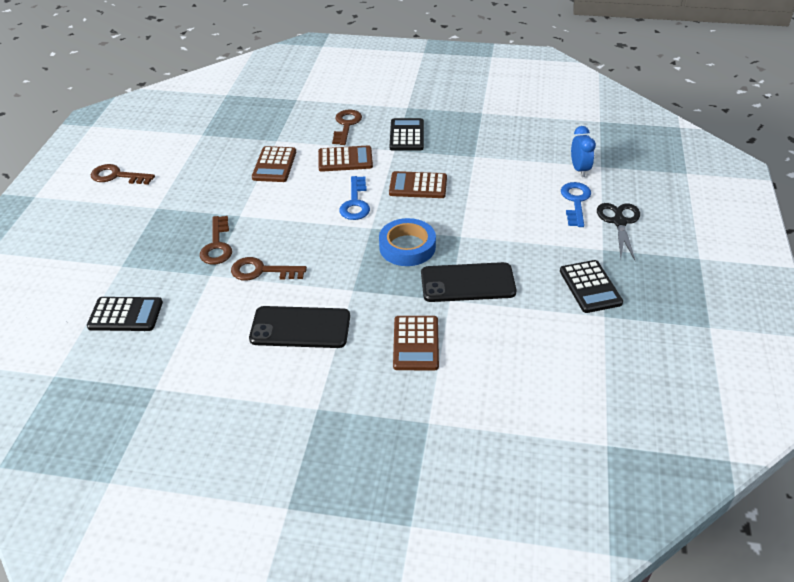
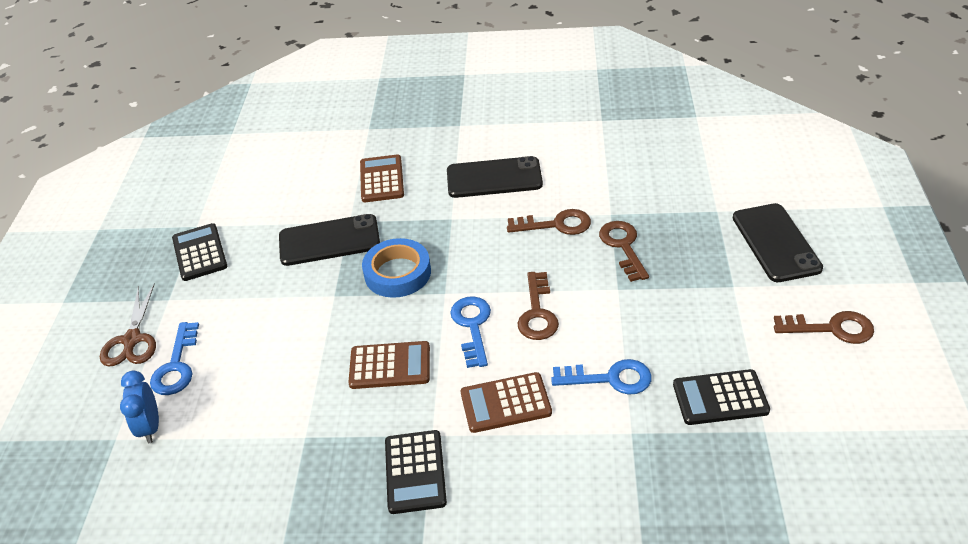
camera: 175 degrees right, 0 degrees up
(99, 233) = (776, 243): none -> black phone
(125, 315) = (672, 167): black calculator -> black calculator (720, 398)
(274, 165) = (610, 378): brown calculator -> blue key
(346, 125) = (524, 486): brown key -> brown key (537, 313)
(619, 222) = (132, 340): black scissors -> brown scissors

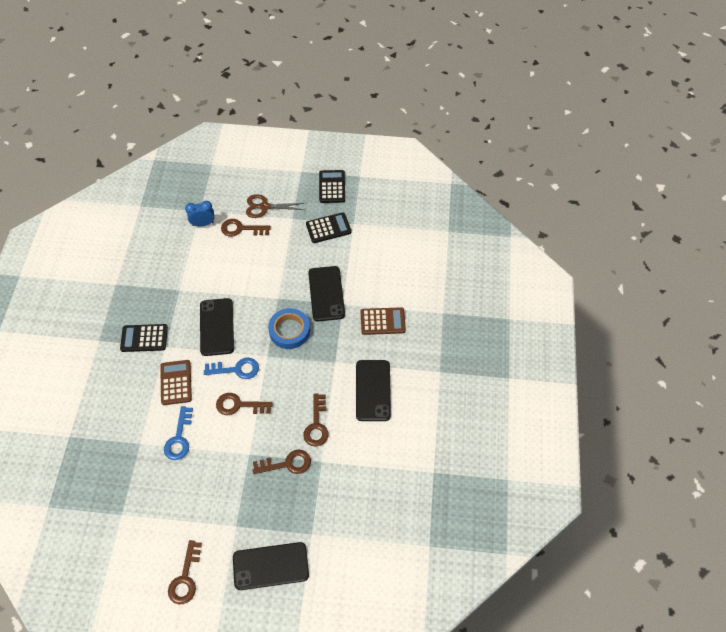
camera: 90 degrees right, 15 degrees up
(176, 366) = (241, 229): blue key -> brown key
(390, 366) = (216, 327): brown calculator -> black phone
(720, 398) = (150, 495): black calculator -> black calculator (332, 187)

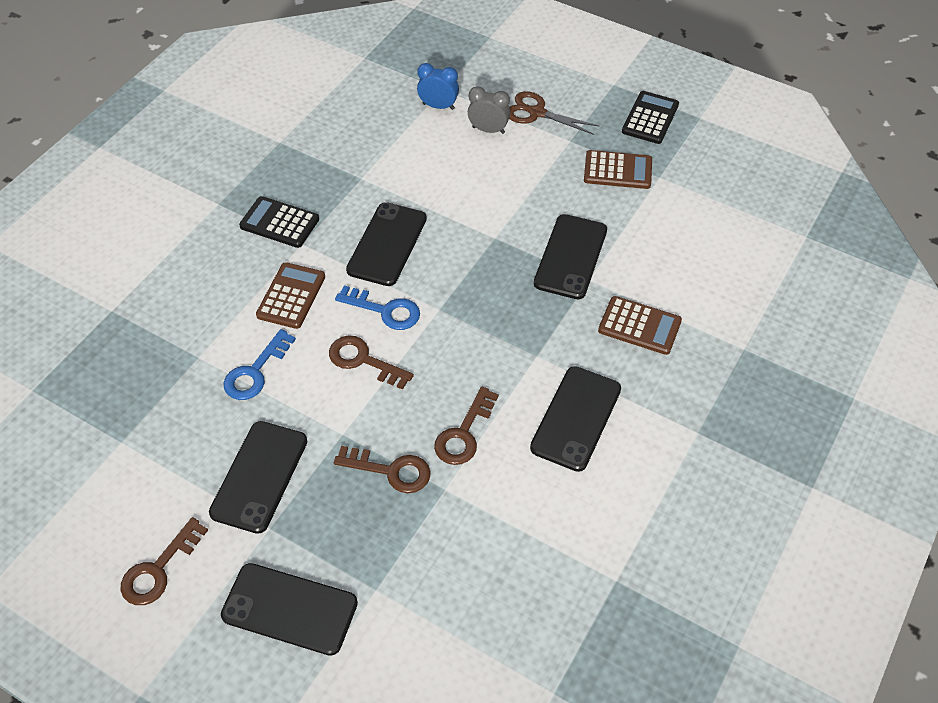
camera: 25 degrees right, 5 degrees down
(214, 499) = (259, 476): none -> black phone
(241, 229) = (488, 130): brown key -> grey clock
(289, 331) = (489, 287): blue tape -> none
(328, 228) = (617, 170): black calculator -> brown calculator

